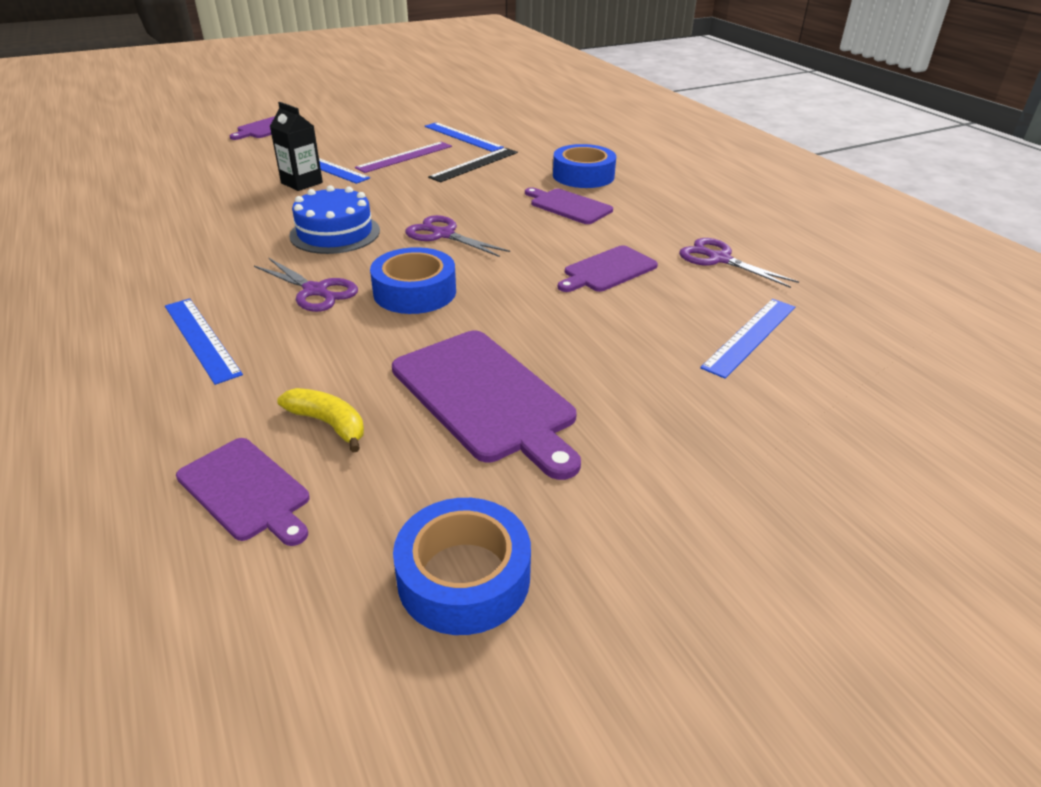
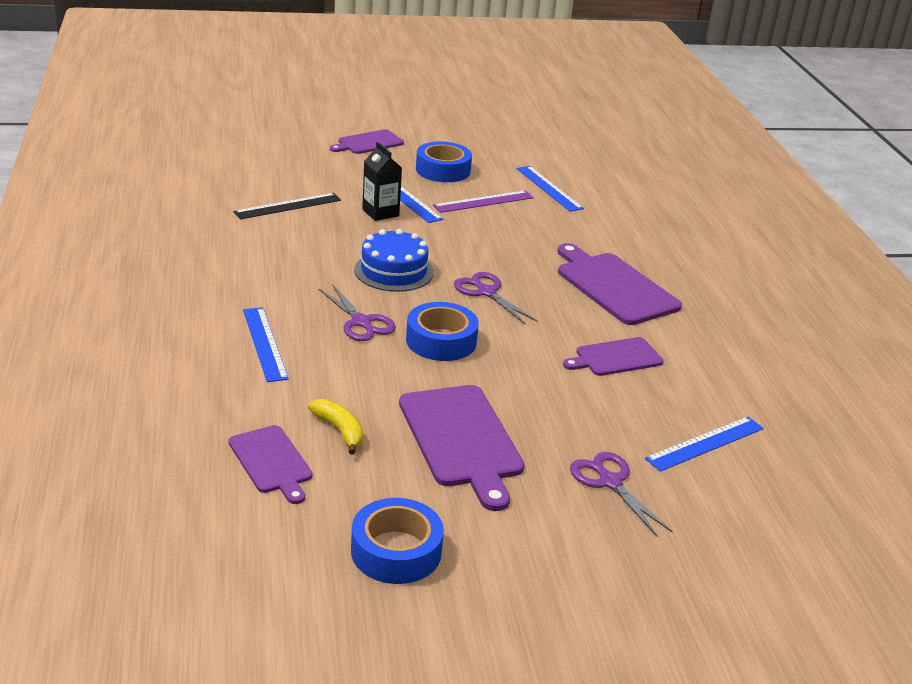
camera: 15 degrees right, 5 degrees down
(474, 165) = (546, 223): black ruler -> black ruler (288, 206)
(568, 206) = (614, 286): purple cutting board -> purple cutting board, size x1.66
(583, 176) = (646, 256): blue tape -> blue tape (443, 170)
(719, 259) = (725, 370): purple scissors -> purple scissors (610, 482)

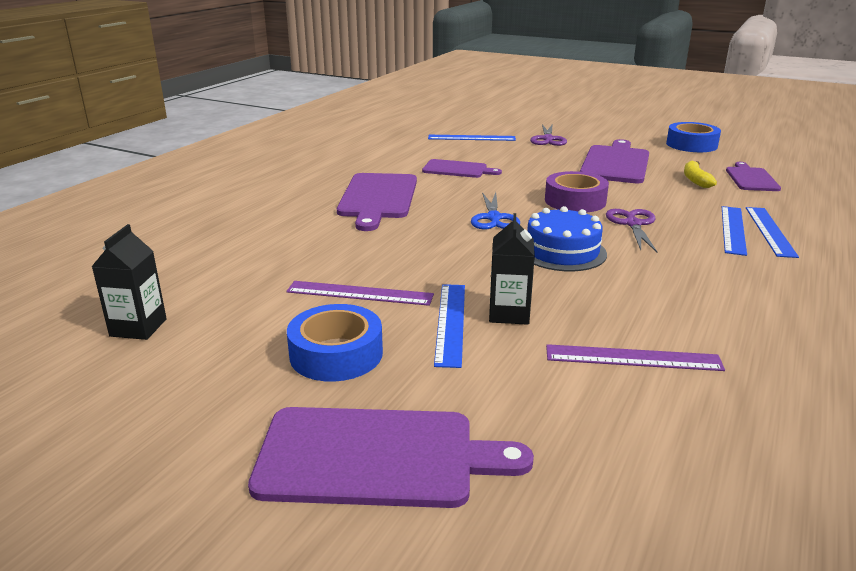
camera: 140 degrees left, 5 degrees down
(288, 206) = (633, 358): black ruler -> purple ruler
(368, 143) = (376, 457): purple cutting board -> purple cutting board, size x1.66
(441, 341) = (575, 201): blue tape -> purple tape
(486, 292) = (494, 218): purple scissors -> blue scissors
(549, 188) = (252, 288): blue ruler -> blue ruler (770, 231)
(559, 156) = (138, 327): none -> black carton

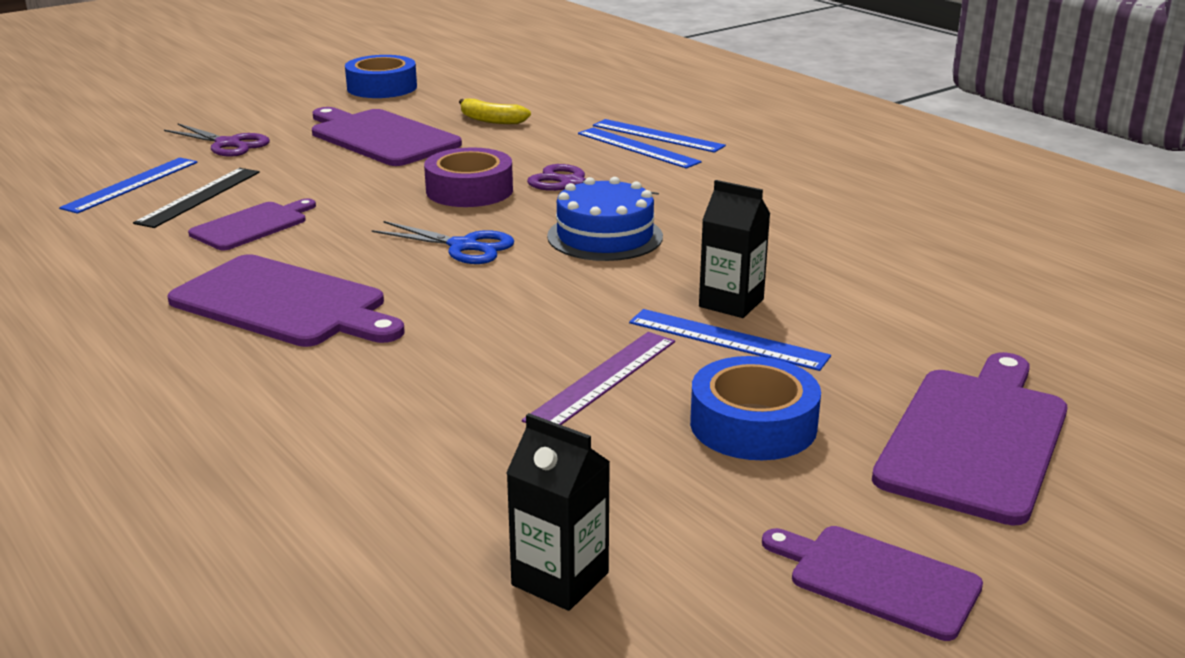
camera: 65 degrees left, 0 degrees up
(476, 152) = (199, 197): none -> black ruler
(633, 358) = (862, 271): purple ruler -> none
(751, 178) = (521, 98): purple cutting board -> purple cutting board (877, 579)

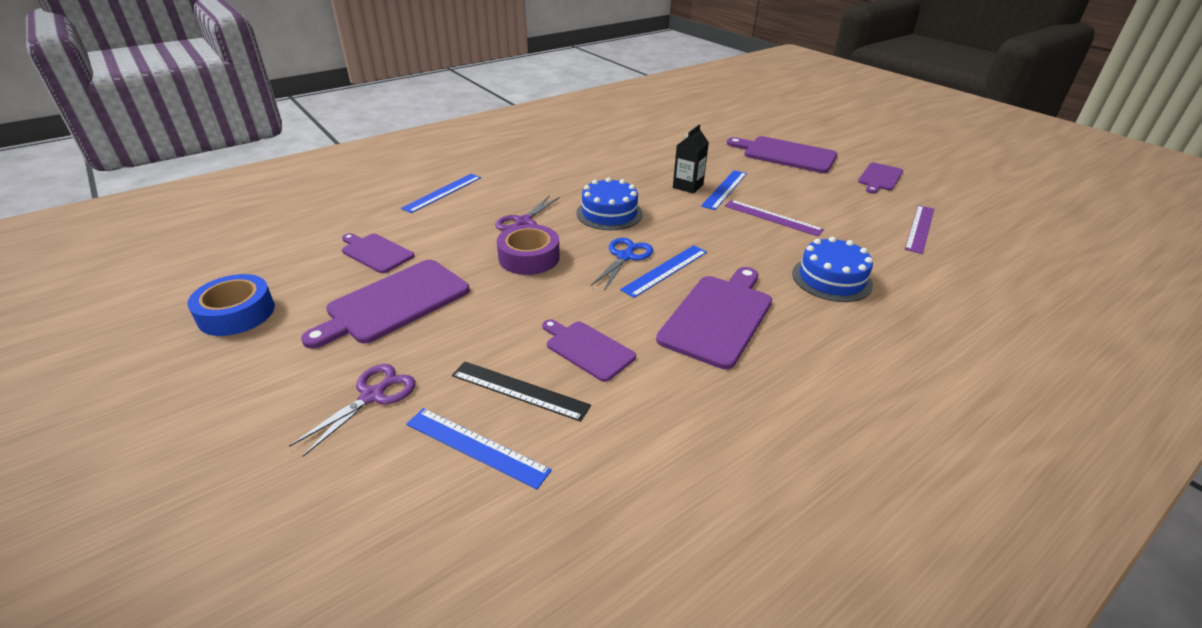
camera: 90 degrees left, 10 degrees up
(359, 412) = (831, 279): none -> blue cake
(491, 120) = (376, 252): yellow banana -> purple cutting board
(560, 579) = (920, 228): black carton -> purple ruler
(637, 148) = (463, 199): blue ruler -> blue ruler (665, 270)
(753, 424) = (795, 189): blue tape -> none

